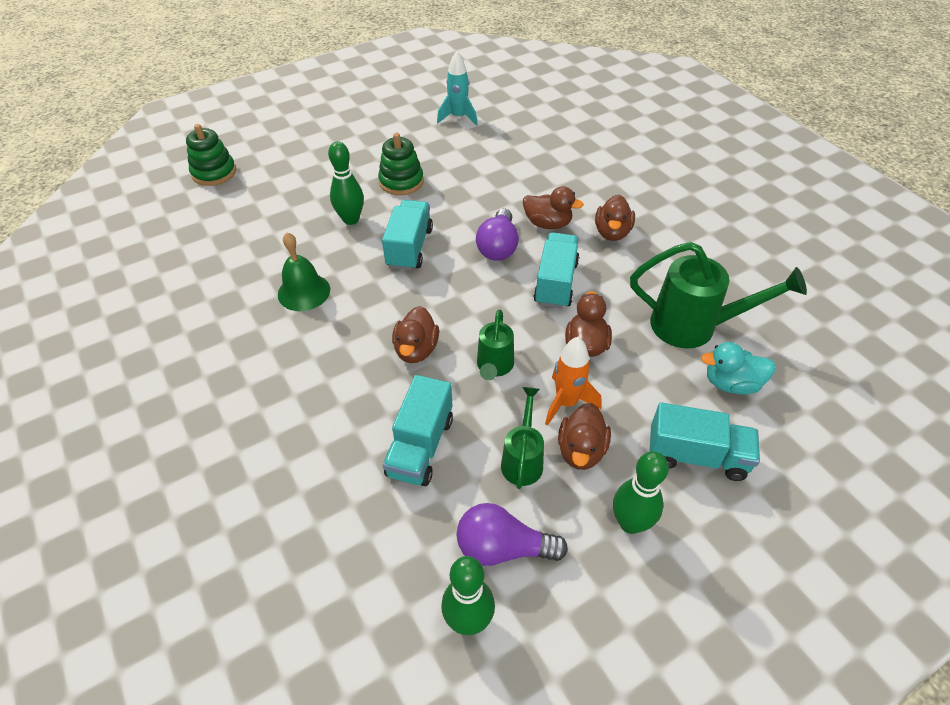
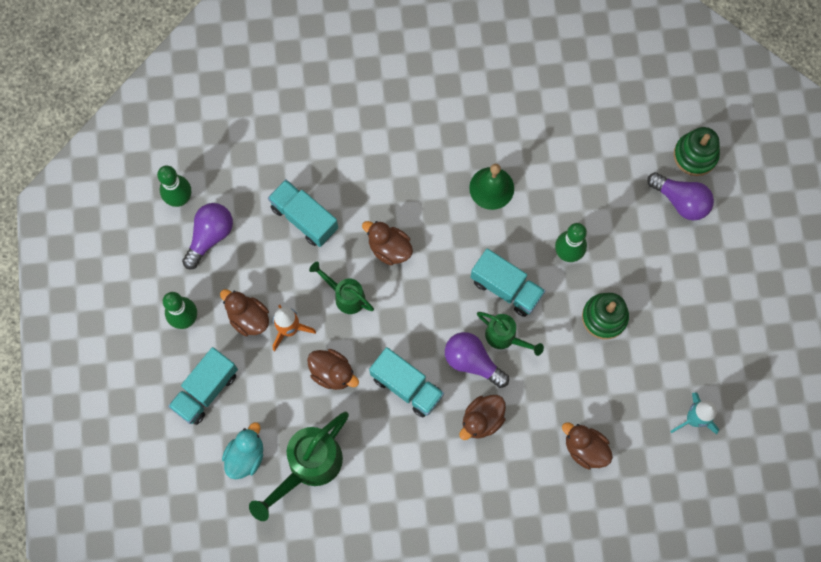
camera: 115 degrees right, 25 degrees up
(264, 169) = (681, 201): none -> purple light bulb
(522, 459) = (261, 277): green watering can -> green watering can (505, 337)
(612, 232) = (443, 470): brown duck -> brown duck (585, 448)

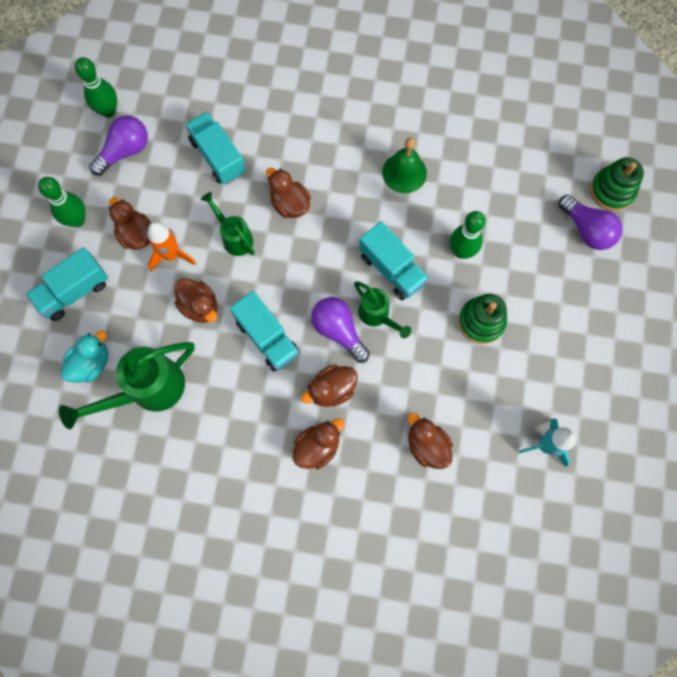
camera: 15 degrees right, 0 degrees up
(484, 477) = (317, 447): none -> brown duck

